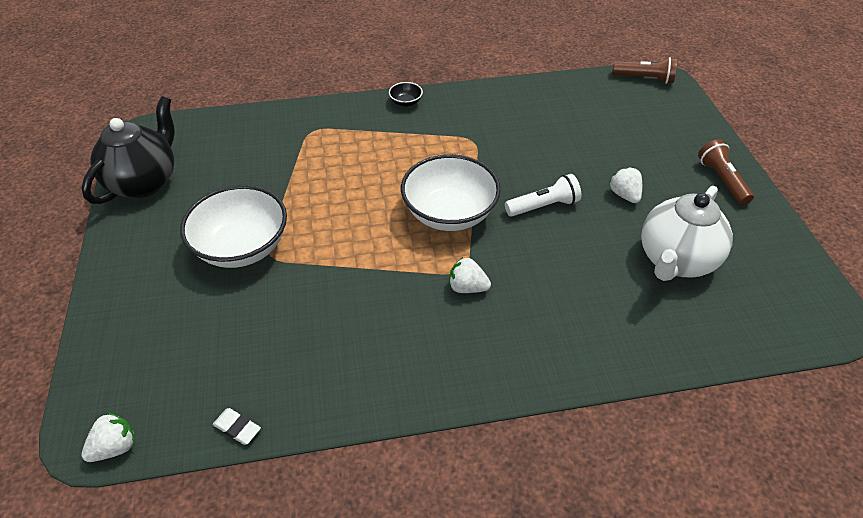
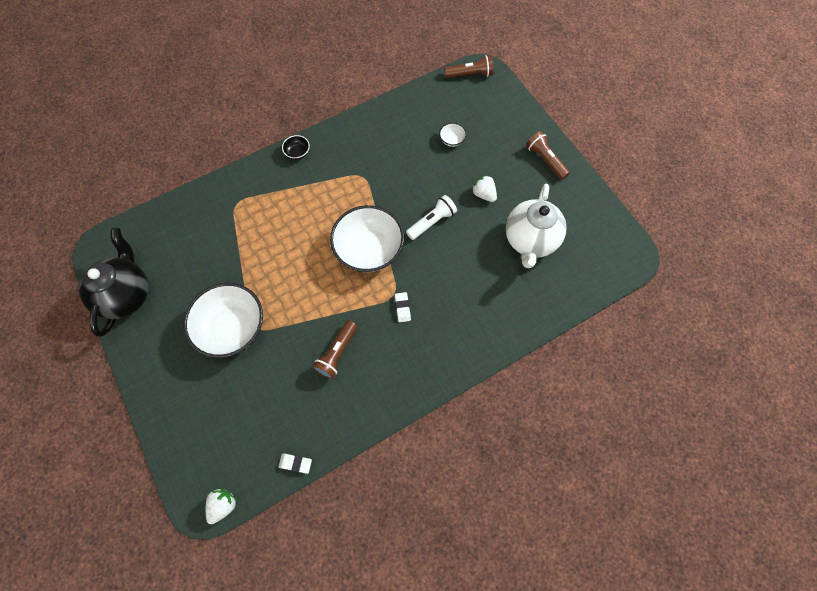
camera: 20 degrees left, 20 degrees up
(357, 313) = (337, 353): none -> brown flashlight
(467, 287) = (402, 308): white strawberry -> white eraser
(600, 132) = (452, 140): none -> white bowl

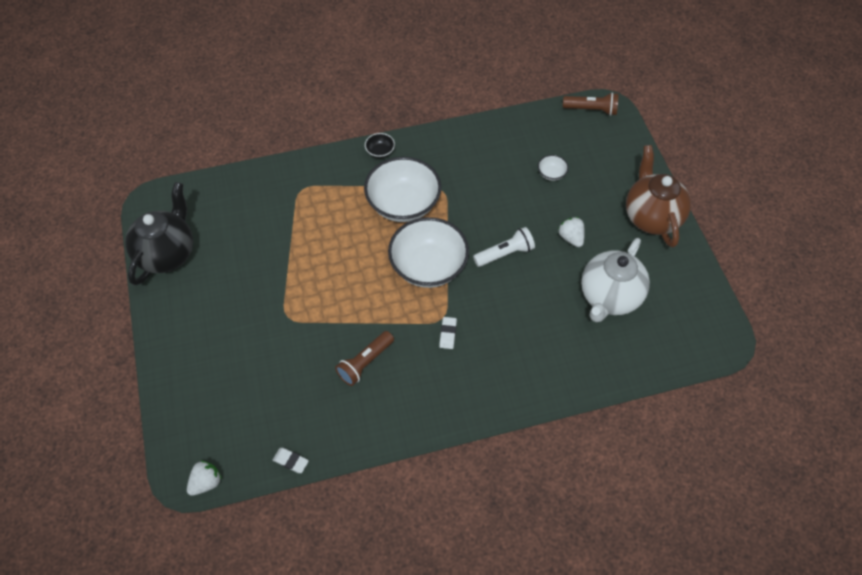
camera: 15 degrees right, 10 degrees down
(232, 328) = (263, 311): white bowl -> white bowl (403, 204)
(545, 160) = (651, 217): brown flashlight -> brown teapot

